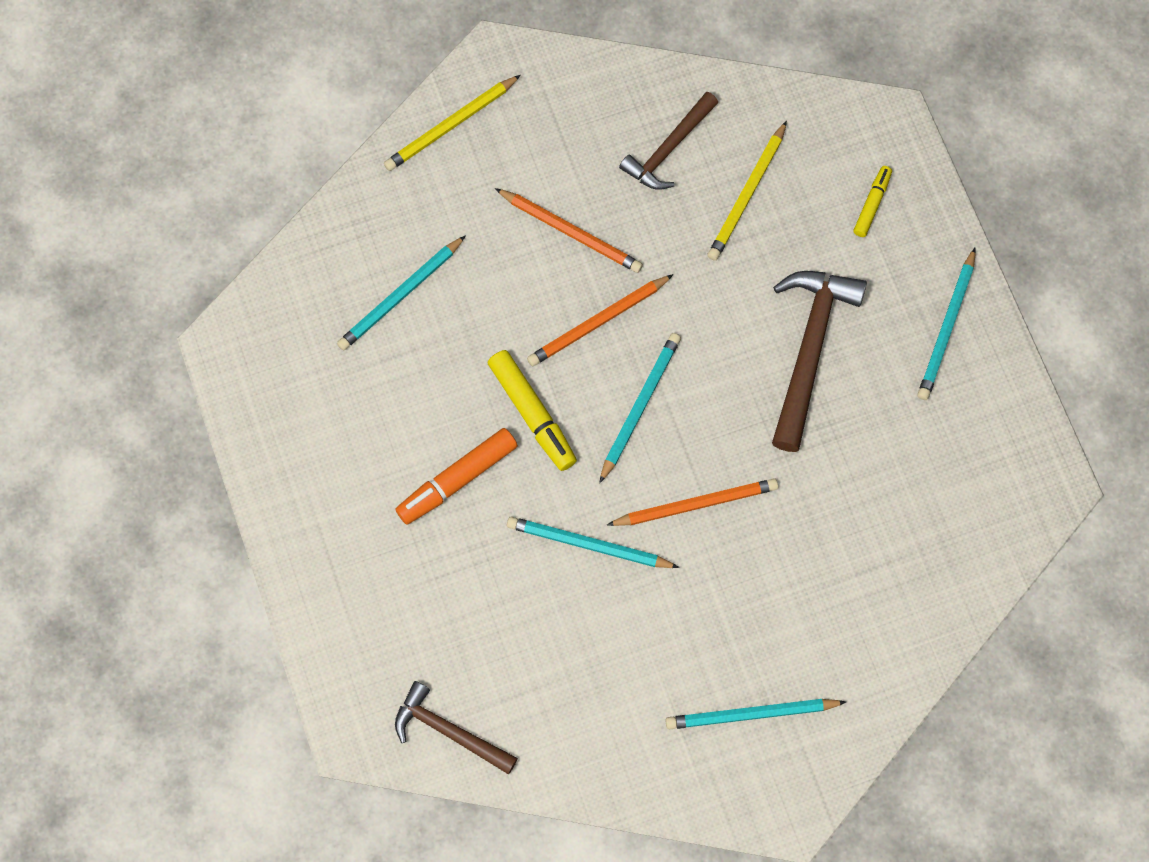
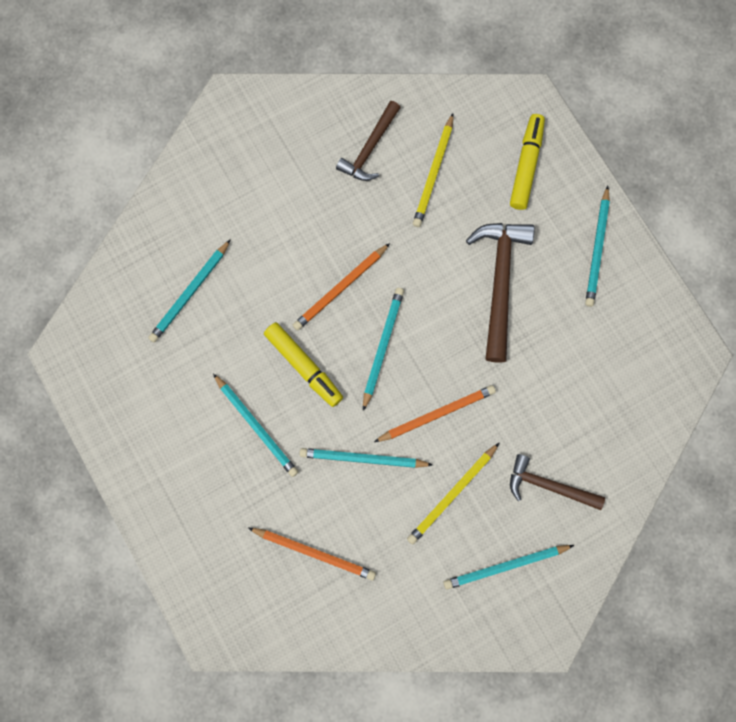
camera: 10 degrees left, 5 degrees up
(449, 731) = (283, 619): brown hammer -> brown hammer (549, 486)
(451, 126) = (205, 157): yellow pencil -> yellow pencil (452, 495)
(457, 480) = (256, 426): orange marker -> turquoise pencil
(571, 232) = (308, 223): orange pencil -> orange pencil (314, 553)
(872, 204) = (526, 165): yellow marker -> yellow marker, size x1.70

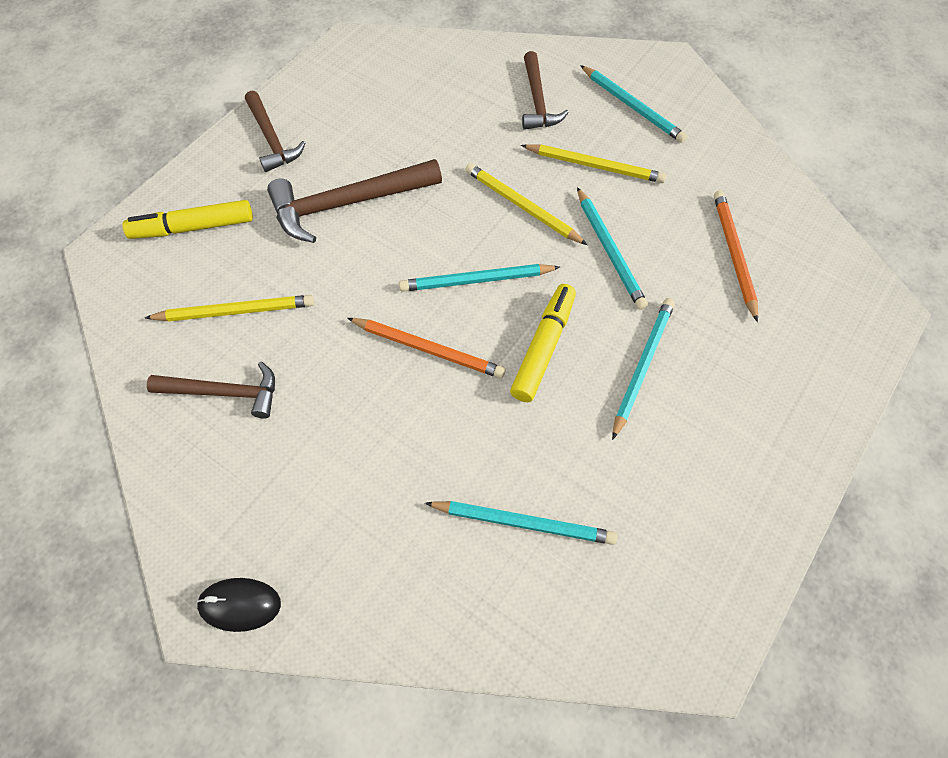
camera: 115 degrees left, 15 degrees down
(224, 118) = (240, 605): none -> black mouse
(436, 414) = (522, 206): orange pencil -> yellow pencil
(597, 249) = (272, 139): turquoise pencil -> brown hammer

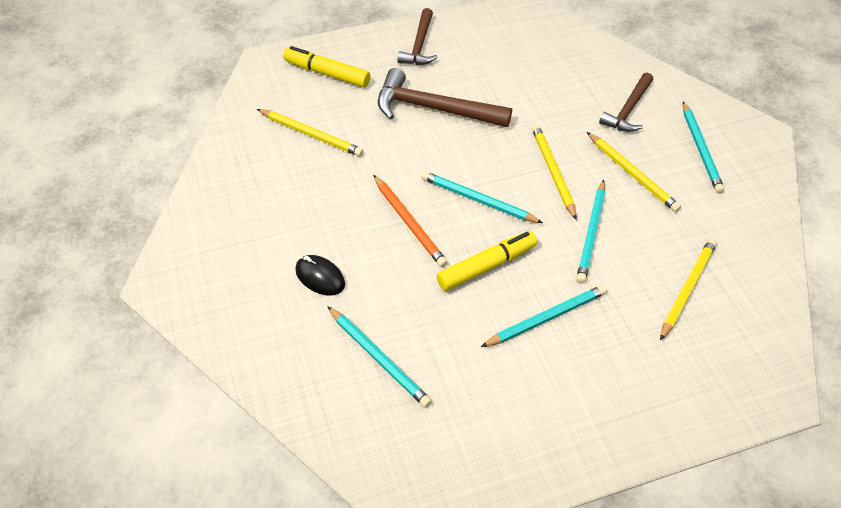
camera: 35 degrees right, 10 degrees down
(224, 392) = (266, 176): brown hammer -> none
(240, 605) = (179, 293): black mouse -> black mouse (320, 277)
(733, 254) = (687, 288): orange pencil -> yellow pencil

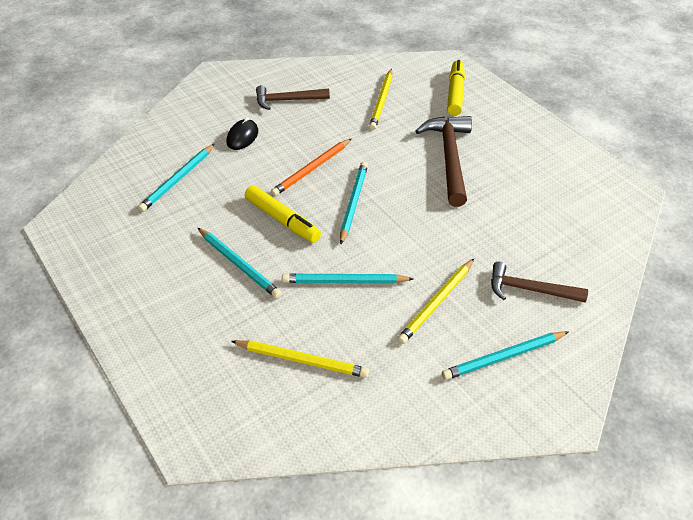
camera: 75 degrees right, 5 degrees down
(419, 45) = (526, 134): brown hammer -> brown hammer (287, 100)
(552, 172) = (410, 244): yellow pencil -> none

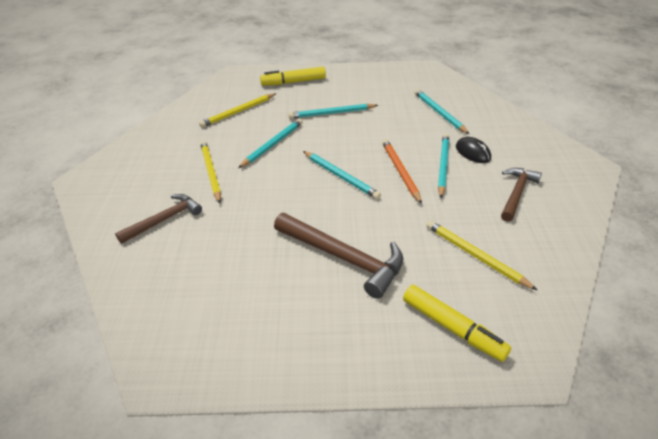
camera: 125 degrees right, 5 degrees down
(282, 220) = (355, 140): yellow marker -> yellow marker (293, 82)
(503, 357) = (141, 179): turquoise pencil -> turquoise pencil (442, 166)

